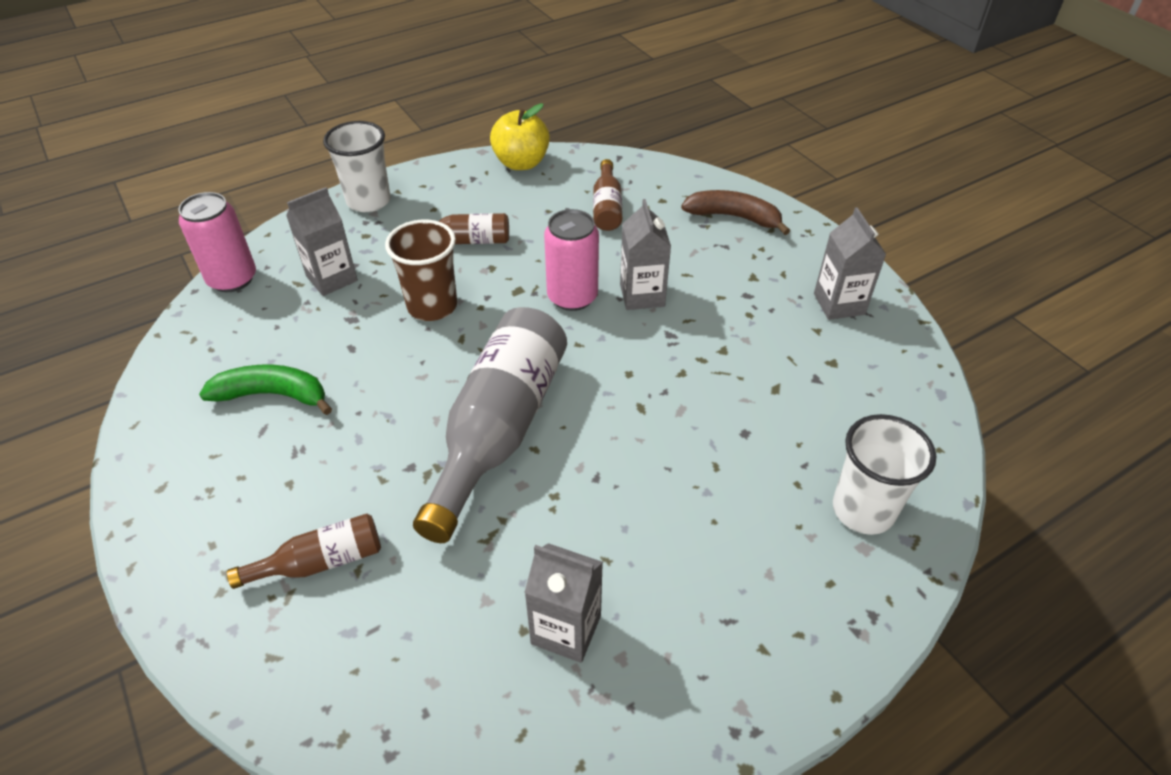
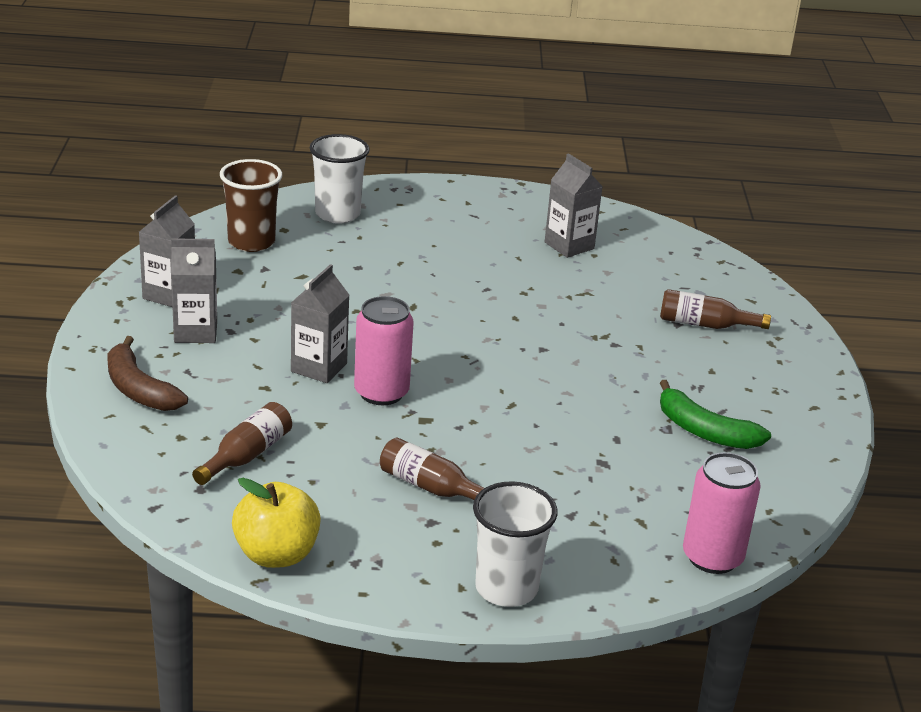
camera: 150 degrees left, 15 degrees down
(332, 278) = (602, 510): grey carton -> grey carton (195, 332)
(432, 306) = (518, 440): brown cup -> brown cup (251, 242)
(499, 429) = (532, 336): grey bottle -> none

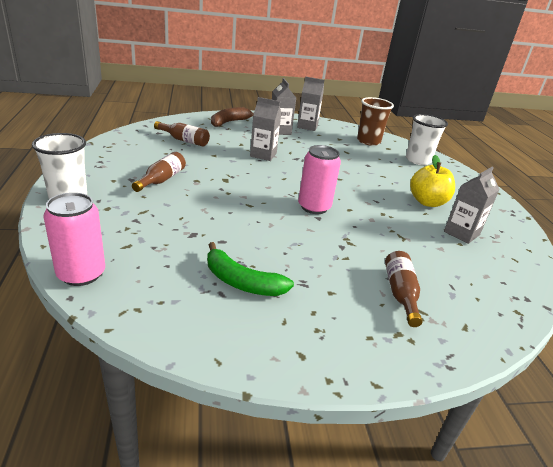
camera: 80 degrees right, 0 degrees up
(276, 554) = (109, 145): yellow apple -> yellow apple (427, 202)
(381, 392) = (247, 169): pink can -> pink can (314, 207)
(704, 431) = (242, 282): green banana -> green banana turned 90 degrees counterclockwise

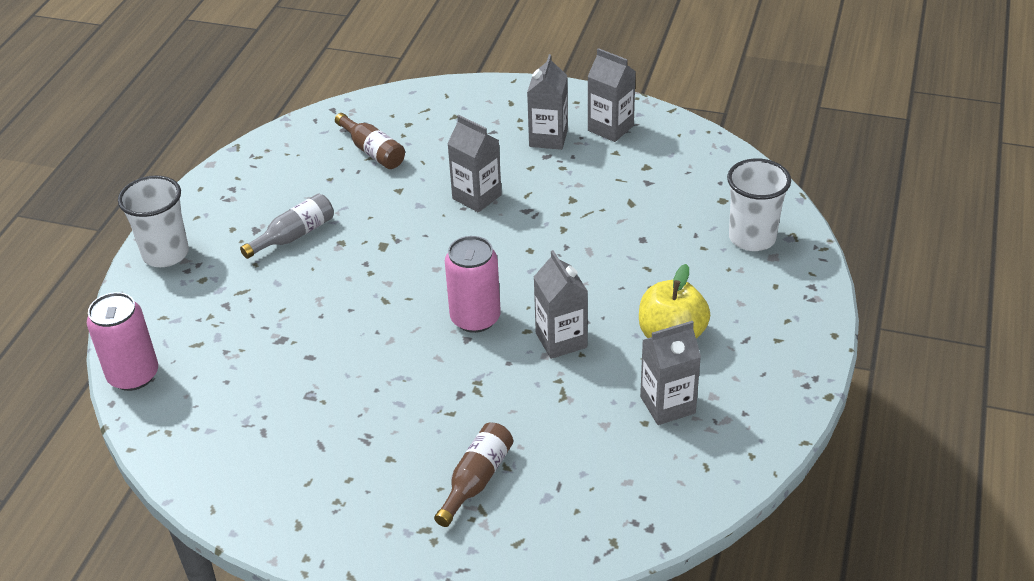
camera: 30 degrees right, 10 degrees up
(161, 180) = (294, 235): brown bottle -> grey bottle
(230, 122) = (475, 108): brown banana -> none
(242, 282) = (295, 421): green banana -> none
(368, 141) = (698, 178): brown cup -> none
(373, 211) = (561, 340): none -> grey carton

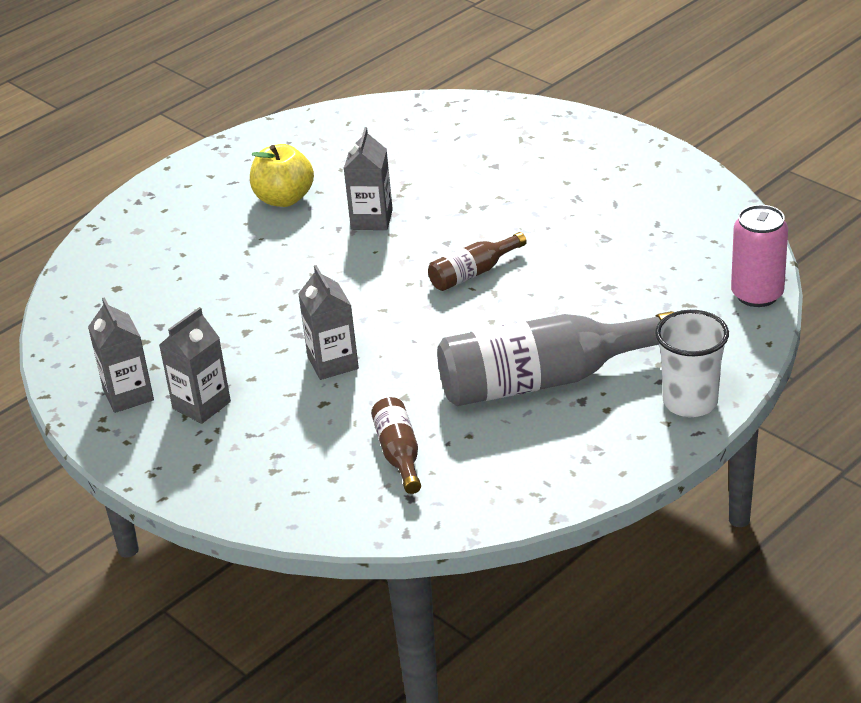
camera: 150 degrees left, 5 degrees down
(294, 235) = (544, 380): grey bottle -> grey bottle, size x2.06
(475, 318) = (427, 255): pink can -> none
(476, 480) = (511, 154): brown bottle -> brown bottle (473, 273)
(667, 405) = (336, 159): grey carton -> none
(752, 238) = (134, 249): white cup -> none

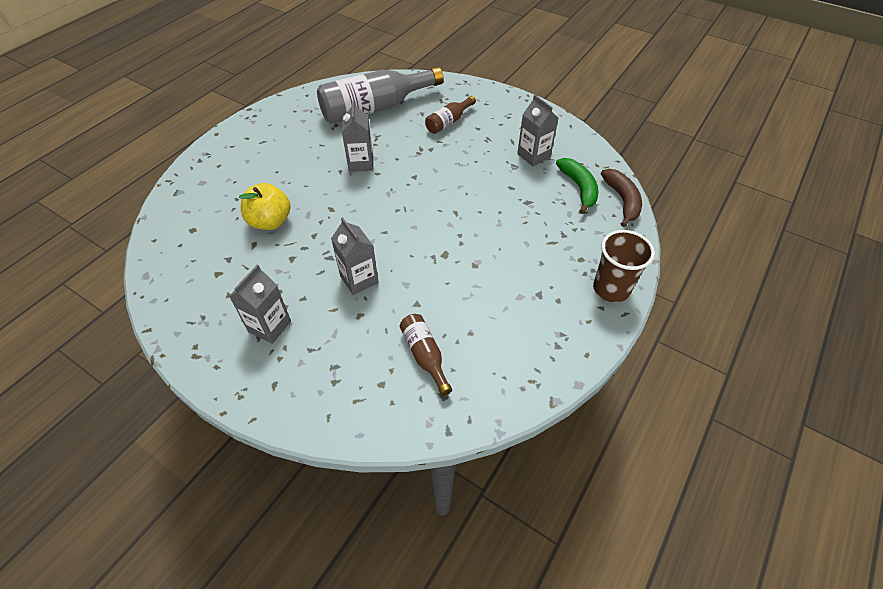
camera: 15 degrees left, 15 degrees up
(128, 395) = (212, 322): grey carton -> grey carton (533, 156)
(284, 199) = (299, 152): yellow apple -> yellow apple (270, 221)
(473, 273) = (437, 198): brown bottle -> brown bottle (448, 122)
(544, 380) = (509, 280): grey bottle -> grey bottle (375, 108)
(690, 402) = (611, 289): white cup -> brown cup
(695, 274) = (579, 188): none -> green banana
(757, 294) = (622, 200): pink can -> brown banana

